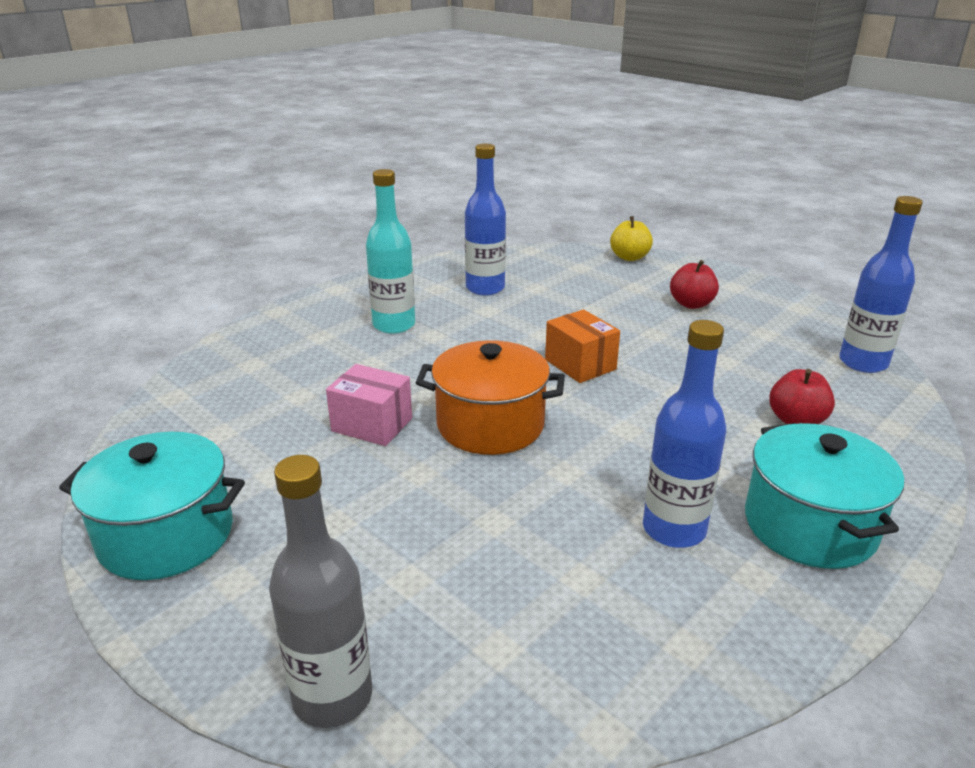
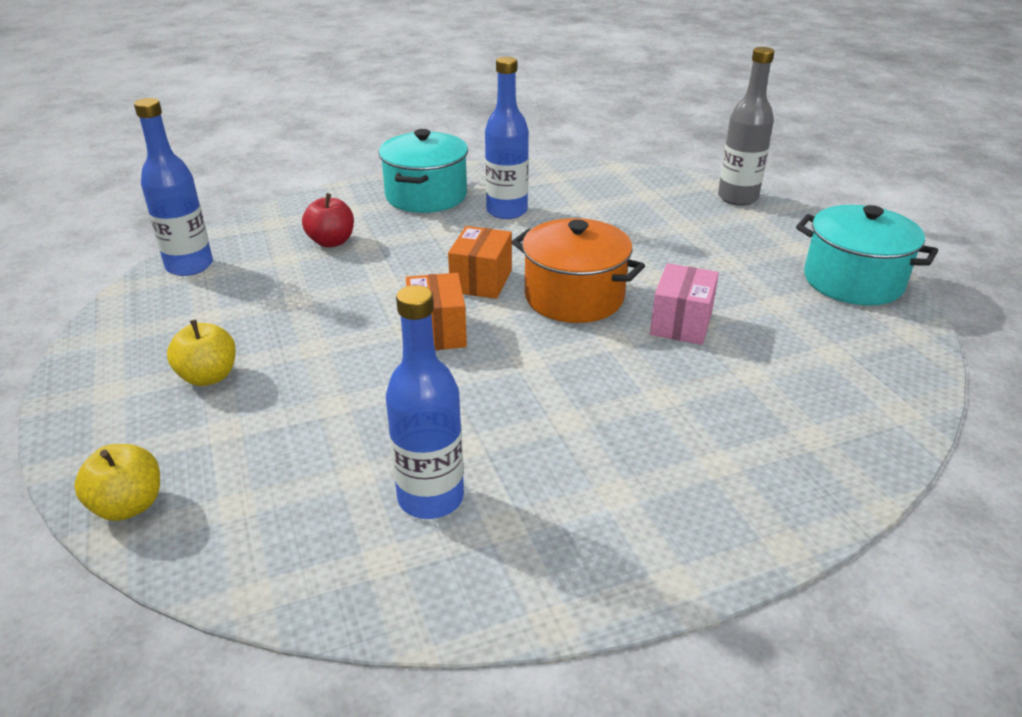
camera: 155 degrees left, 5 degrees up
(372, 424) = (681, 323): pink box -> pink box turned 60 degrees clockwise
(394, 325) = (610, 454): turquoise bottle -> none
(594, 418) = (481, 281): none -> orange box
(691, 304) = (208, 376): red apple -> yellow apple

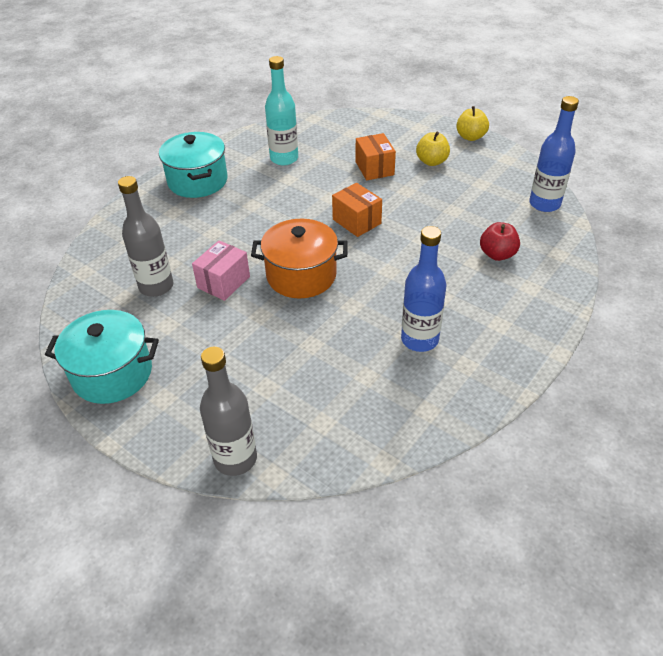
camera: 150 degrees right, 10 degrees up
(128, 505) = (387, 120): yellow apple -> yellow apple (470, 137)
(426, 196) = (499, 329): turquoise pot -> turquoise pot (197, 181)
(430, 498) = (284, 158): blue bottle -> turquoise bottle
(481, 281) = (368, 264): orange box -> orange box (374, 168)
(681, 323) = (223, 282): pink box -> pink box turned 45 degrees clockwise
(781, 350) = (156, 286): none -> grey bottle

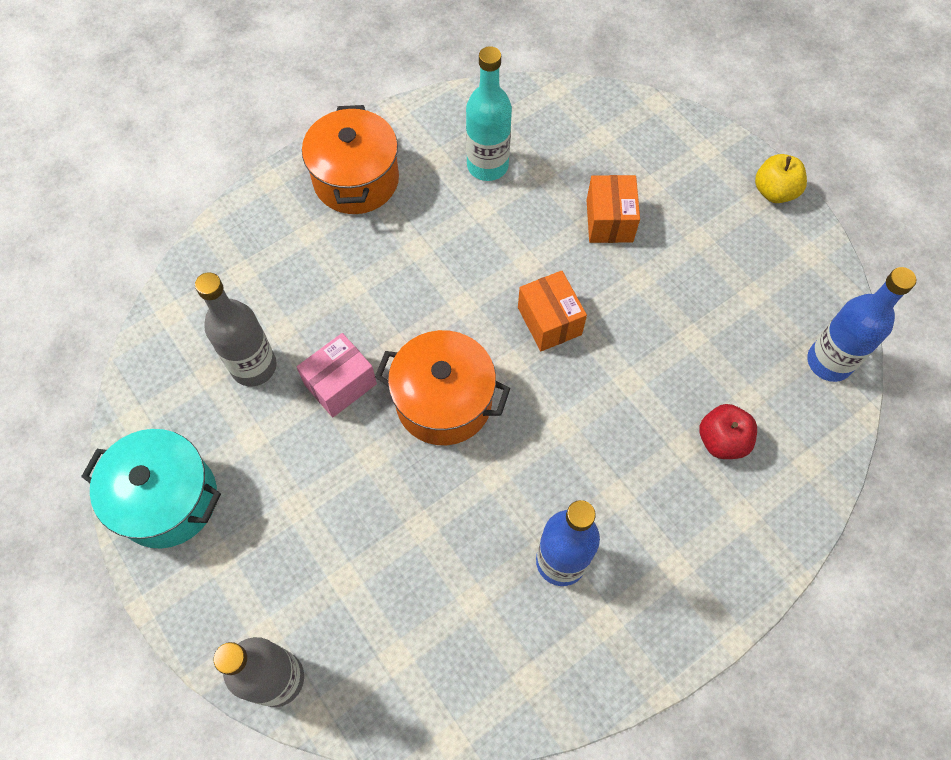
camera: 15 degrees right, 20 degrees up
(197, 181) = (356, 180): turquoise pot -> orange pot
(432, 161) = (697, 229): yellow apple -> none

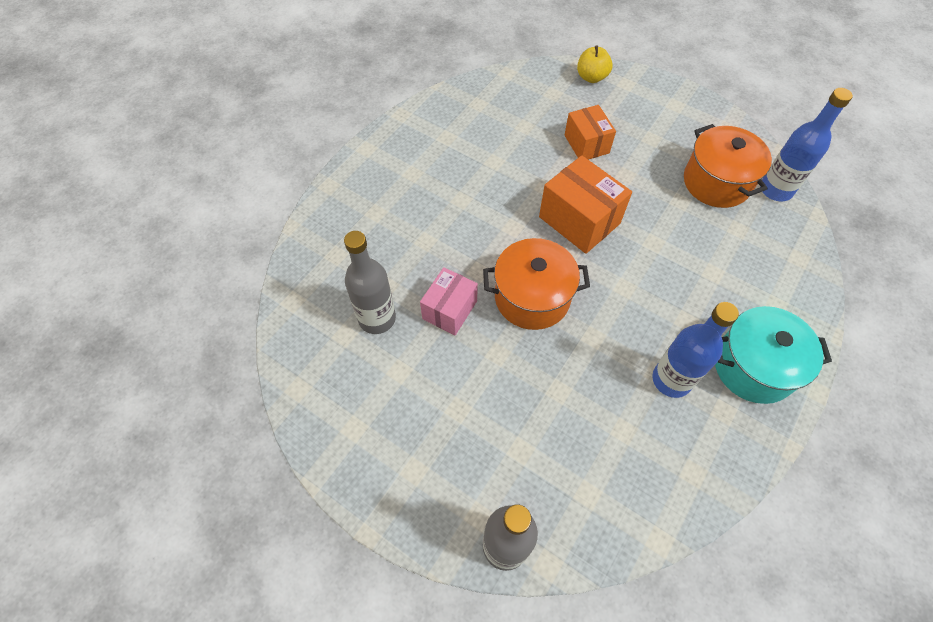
camera: 20 degrees left, 5 degrees down
(167, 499) = (352, 440): turquoise pot -> turquoise pot (753, 367)
(356, 180) = (394, 167): orange pot -> orange pot (716, 182)
(487, 165) = (485, 132): turquoise bottle -> none
(549, 321) = (579, 220): orange box -> orange box, size x1.52
(722, 440) = (735, 261): red apple -> none
(774, 191) = (684, 96): yellow apple -> yellow apple (591, 77)

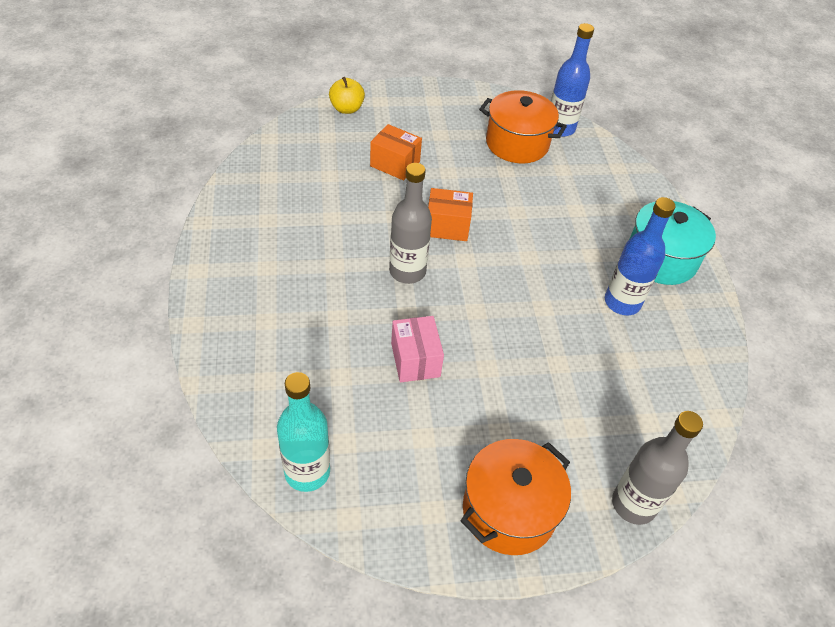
camera: 45 degrees left, 10 degrees down
(302, 337) = (307, 472): none -> turquoise bottle
(377, 318) = (360, 408): grey bottle -> grey bottle (407, 271)
(532, 297) = (470, 307): orange pot -> orange pot (509, 510)
(579, 220) = (447, 226): orange box -> orange box, size x0.66

